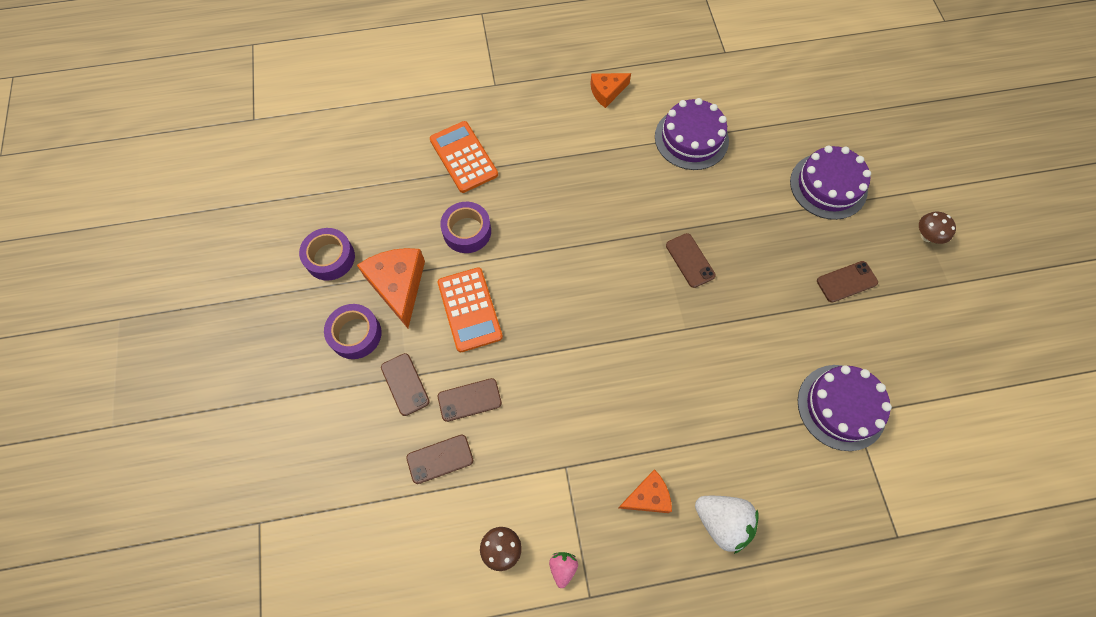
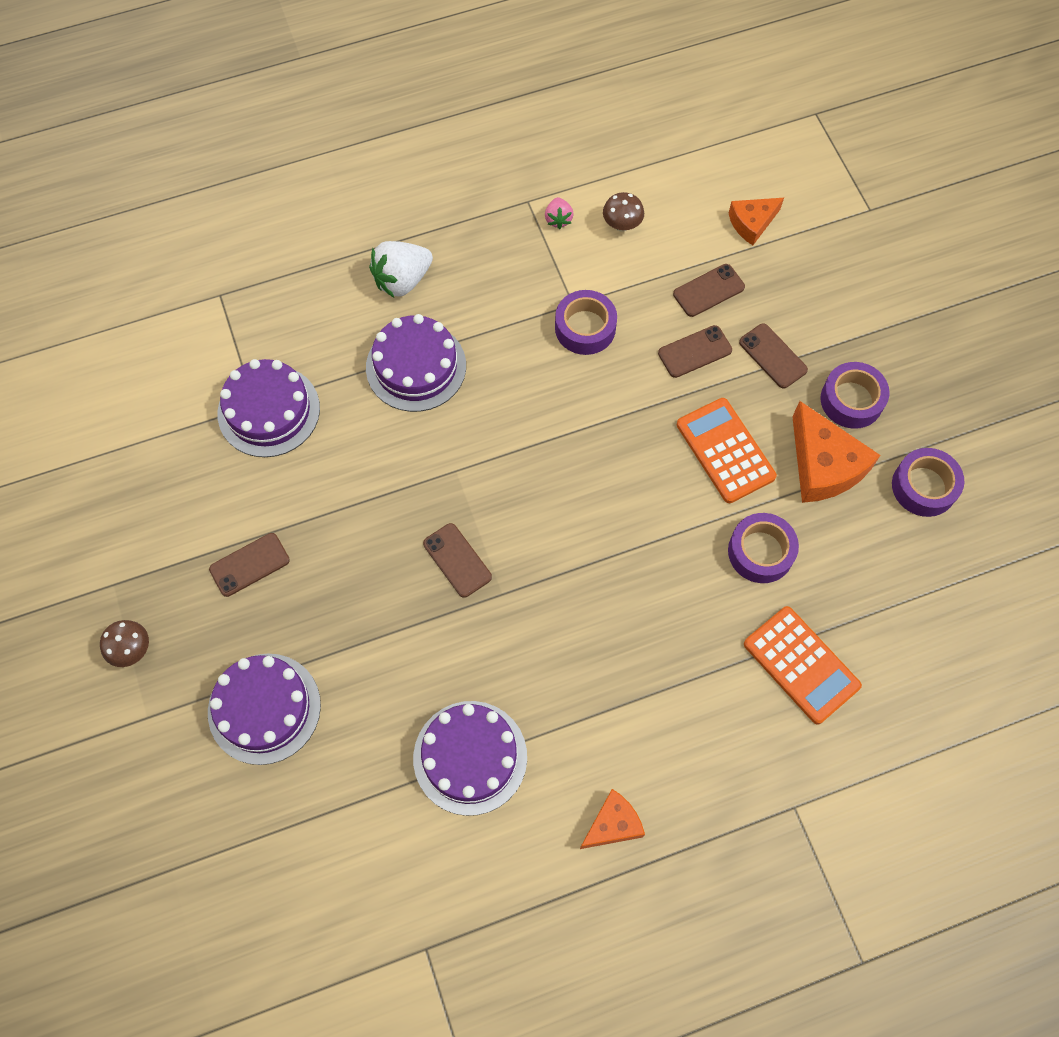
camera: 170 degrees right, 0 degrees up
(559, 440) = (585, 328): none -> purple tape
(647, 497) = (481, 290): orange cheese -> orange cheese (752, 223)
(713, 427) = (416, 366): none -> purple cake
(722, 522) = (402, 280): white strawberry -> white strawberry turned 60 degrees counterclockwise

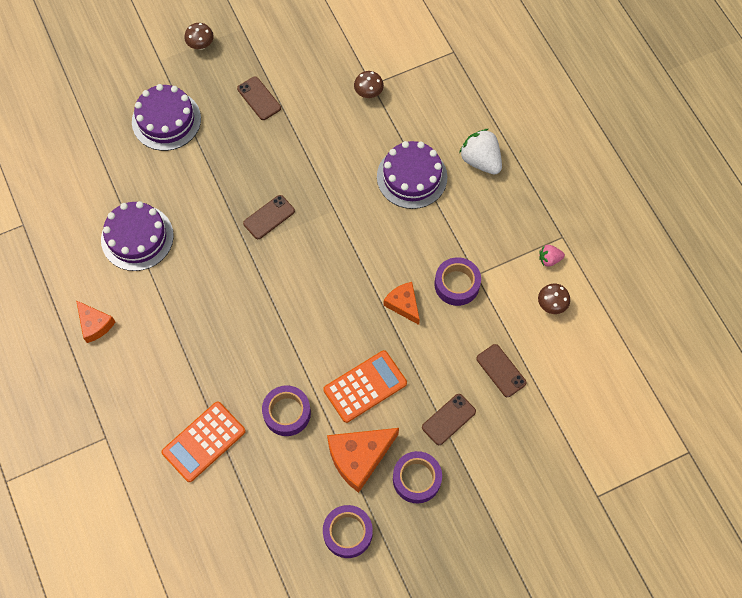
camera: 85 degrees right, 0 degrees up
(269, 411) = (368, 93): purple cake -> brown mushroom
(695, 352) = (445, 362): brown phone -> none
(752, 223) = (568, 402): orange cheese -> orange cheese (403, 304)

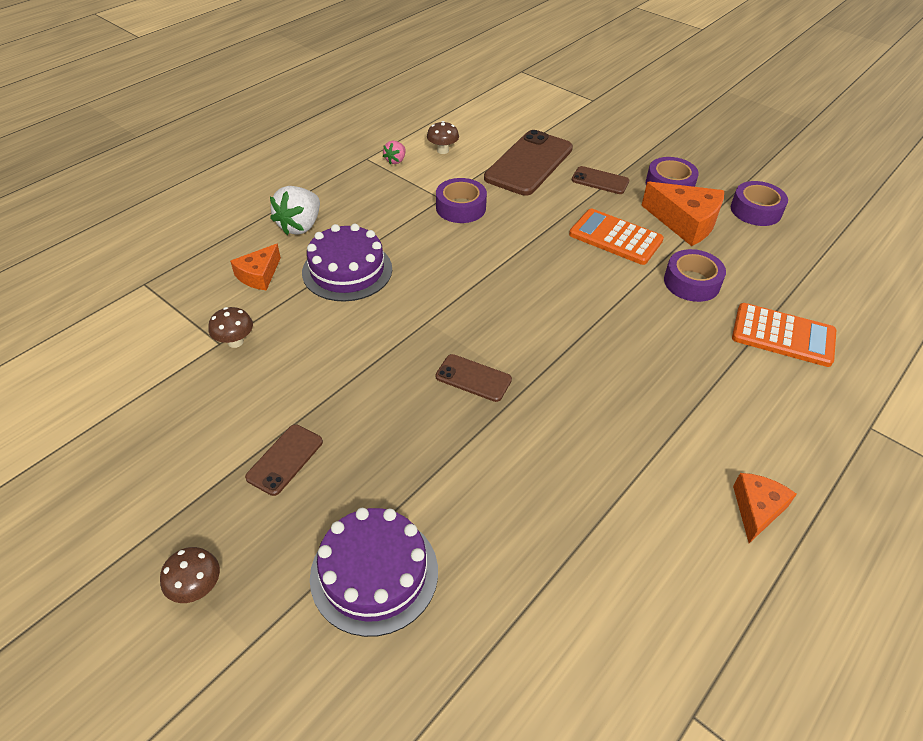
camera: 115 degrees left, 20 degrees down
(137, 237) = (597, 518): purple cake -> none
(403, 304) = (508, 236): orange cheese -> orange cheese (259, 275)
(501, 370) = (529, 163): brown phone -> brown phone, size x1.96
(549, 259) = (396, 160): pink strawberry -> pink strawberry turned 60 degrees clockwise

